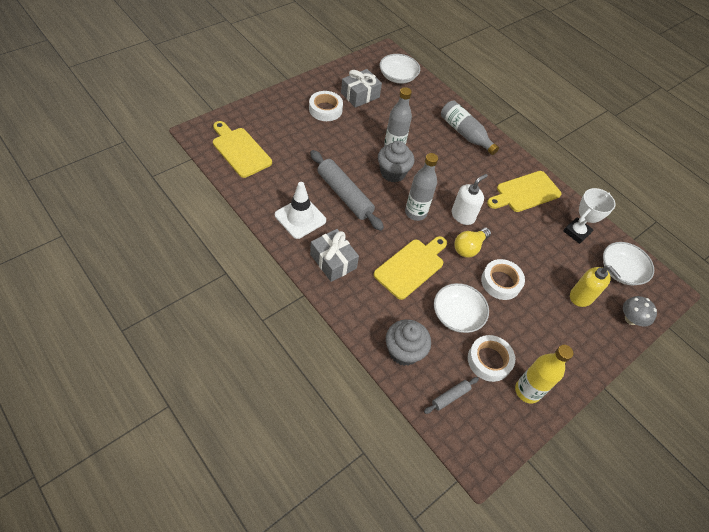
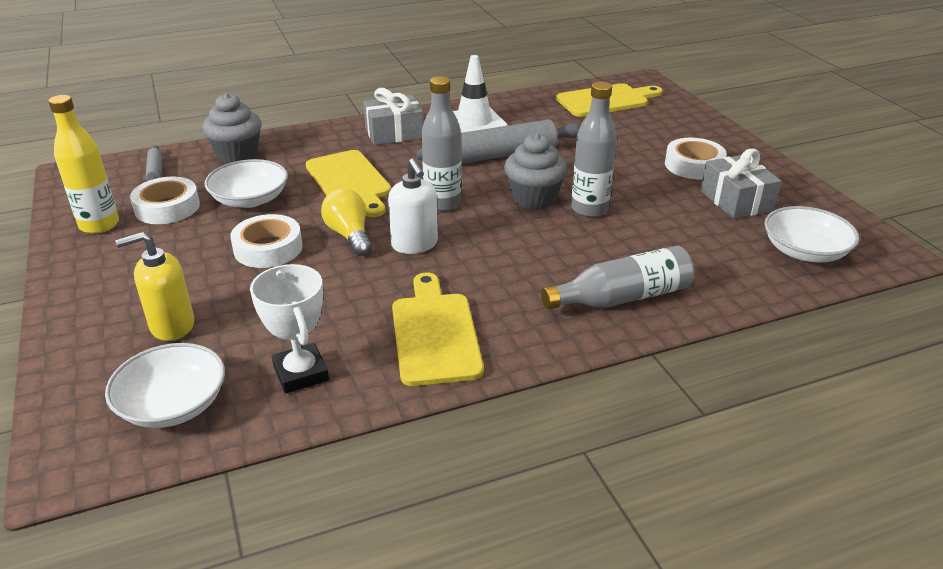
camera: 115 degrees right, 20 degrees down
(631, 319) = (78, 373): grey mushroom -> none

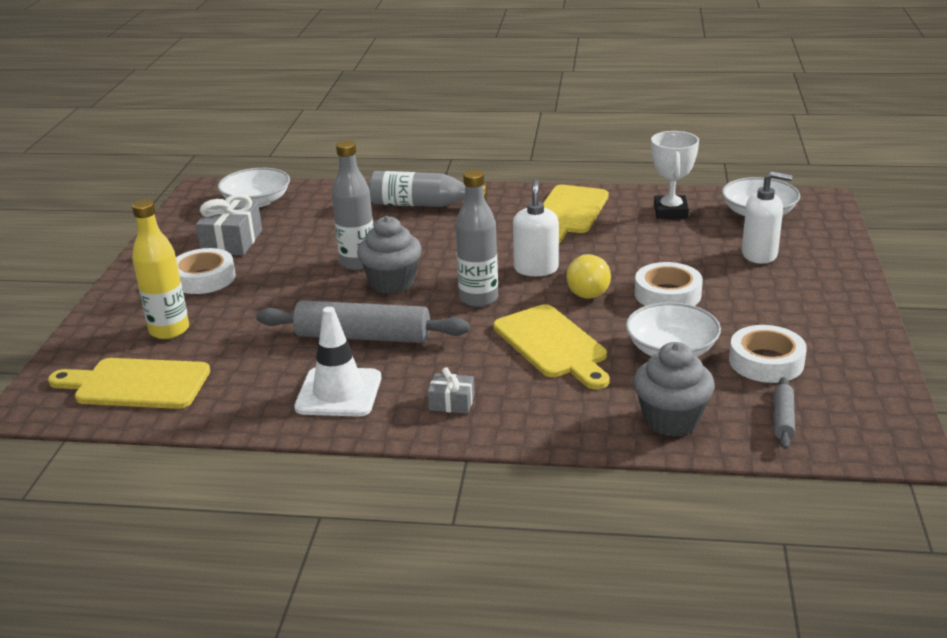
camera: 150 degrees left, 5 degrees down
(99, 225) = (841, 358): yellow bottle -> yellow bottle (169, 330)
(172, 326) = (759, 254): yellow soap dispenser -> white soap dispenser
(350, 181) = (553, 345): yellow cutting board -> yellow cutting board turned 150 degrees clockwise
(394, 133) = (452, 403): grey gift -> grey gift, size x0.56

